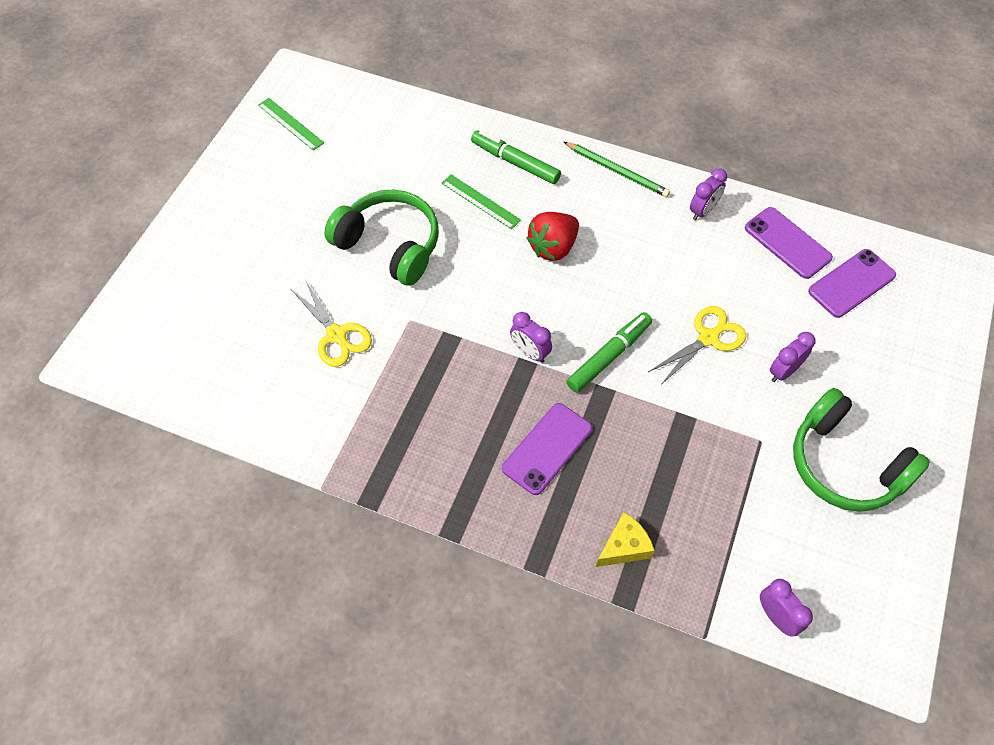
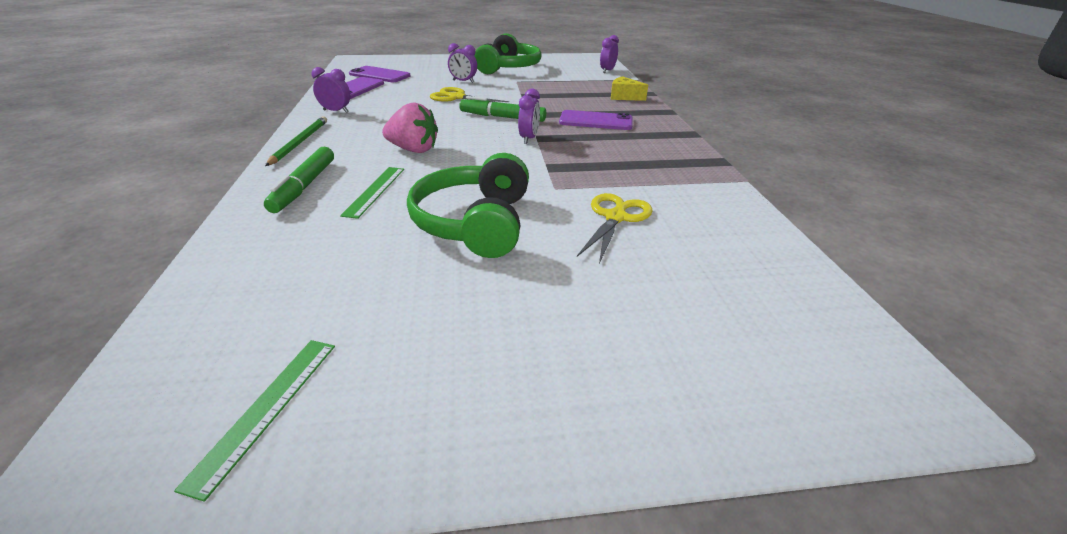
camera: 120 degrees left, 25 degrees down
(553, 247) = (413, 150): red strawberry -> pink strawberry

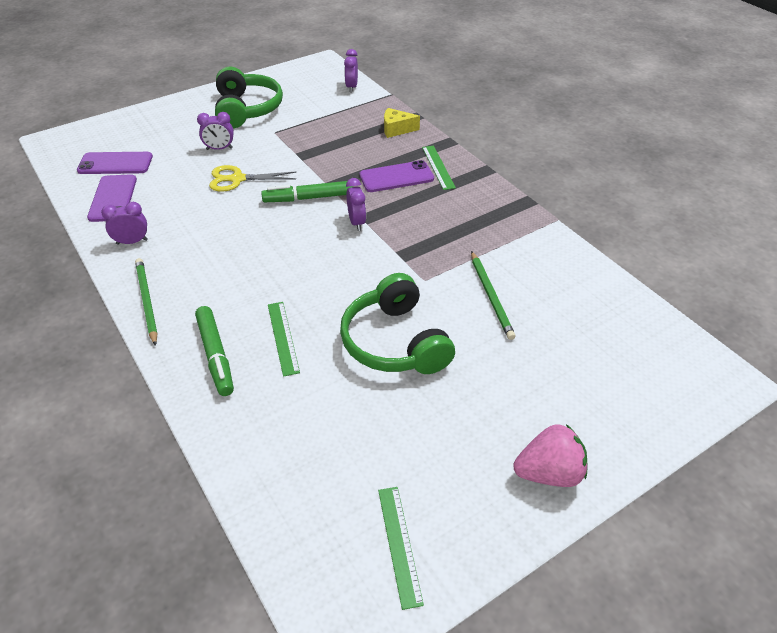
camera: 25 degrees left, 10 degrees up
(413, 150) = (267, 273): pink strawberry -> pink strawberry (549, 473)
(616, 217) = (491, 296): yellow scissors -> green pencil
(642, 123) = (438, 167): none -> green ruler

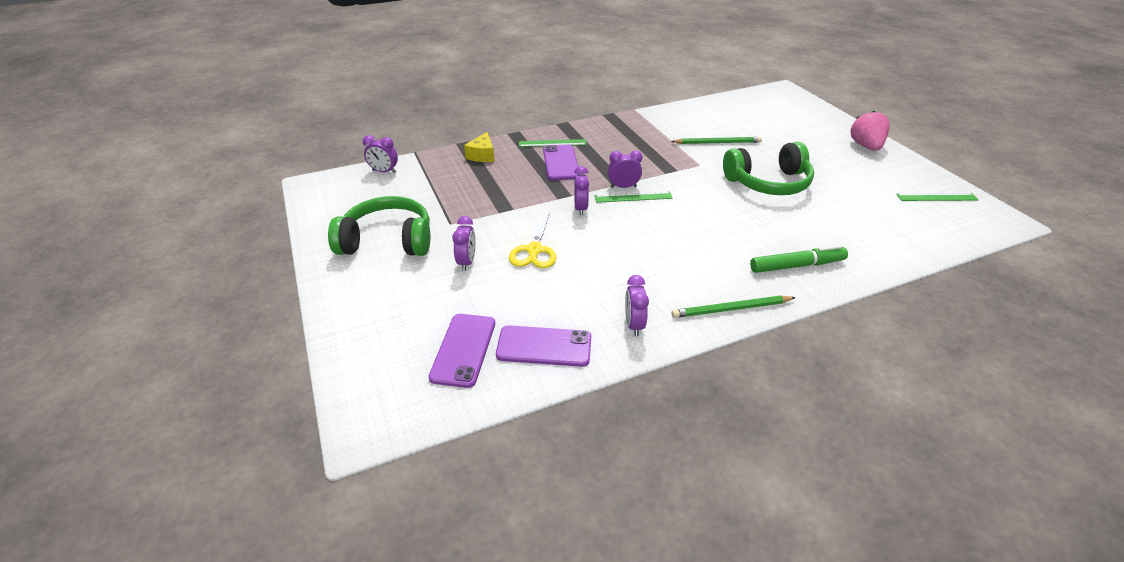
camera: 80 degrees left, 5 degrees down
(283, 337) = (770, 231): green ruler -> green ruler (633, 197)
(309, 198) = (581, 208): green marker -> purple clock

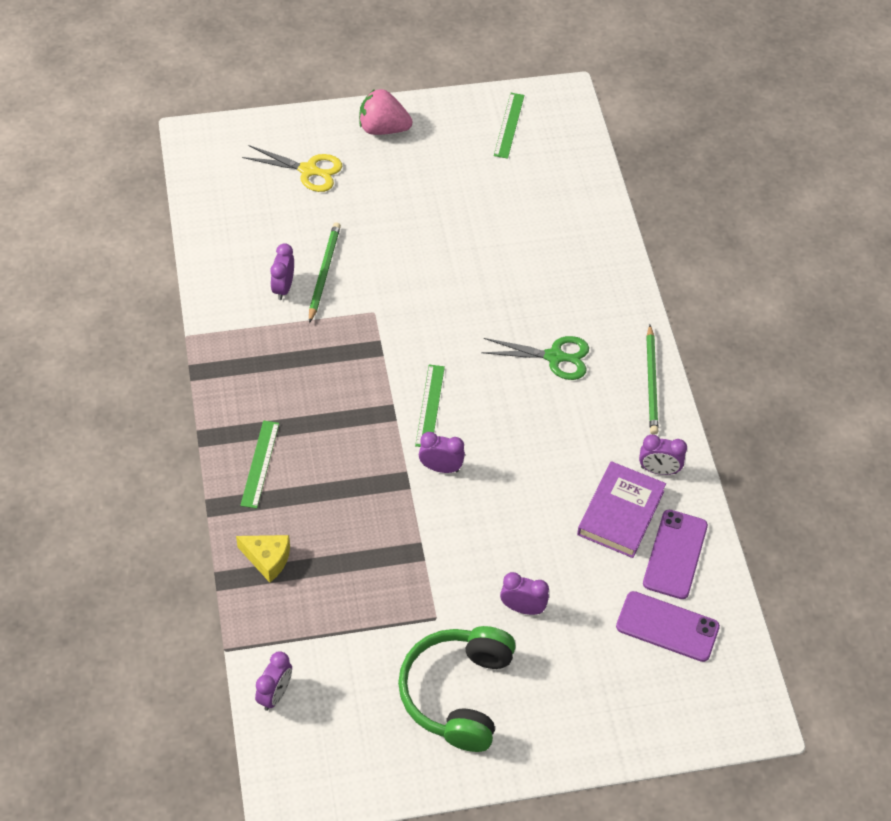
camera: 80 degrees left, 15 degrees up
(534, 250) = (516, 534): yellow scissors -> yellow scissors (309, 170)
(561, 163) = (320, 465): purple phone -> none
(577, 305) = (620, 513): none -> purple book
(623, 187) = (403, 409): purple clock -> purple clock (283, 288)
(718, 249) = (555, 357): none -> green scissors
(768, 183) = (437, 260): green headphones -> none
(796, 265) = (597, 301): green marker -> none

